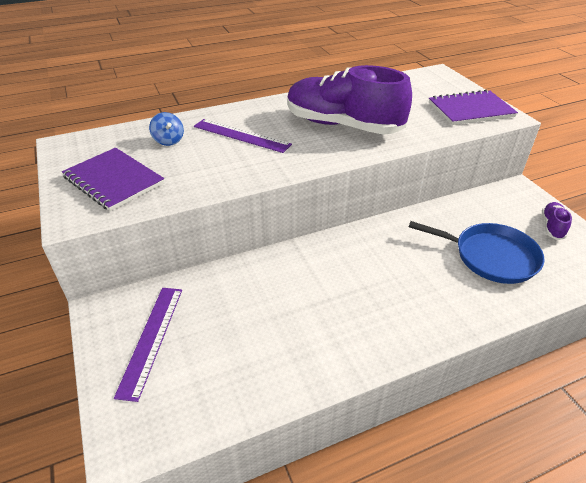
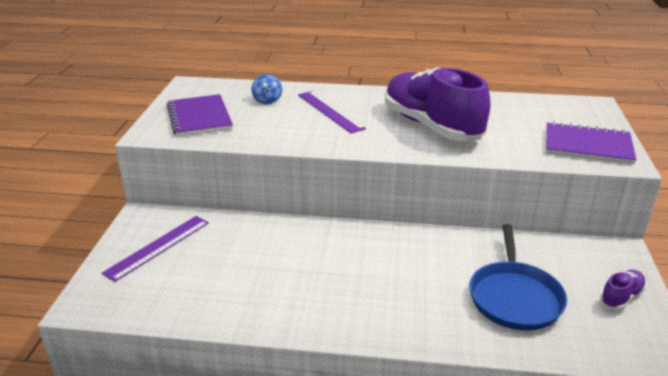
camera: 30 degrees right, 10 degrees down
(490, 256) = (514, 297): blue pan -> blue pan turned 45 degrees clockwise

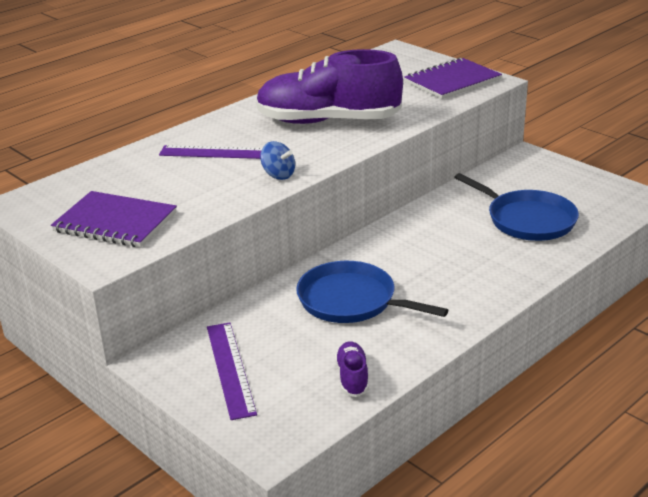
camera: 50 degrees left, 0 degrees up
(267, 100) = (142, 174): blue spinning top -> blue spinning top (278, 175)
(287, 259) = (351, 301): none -> blue pan
(621, 297) = (573, 181): purple shoe -> purple shoe (352, 378)

